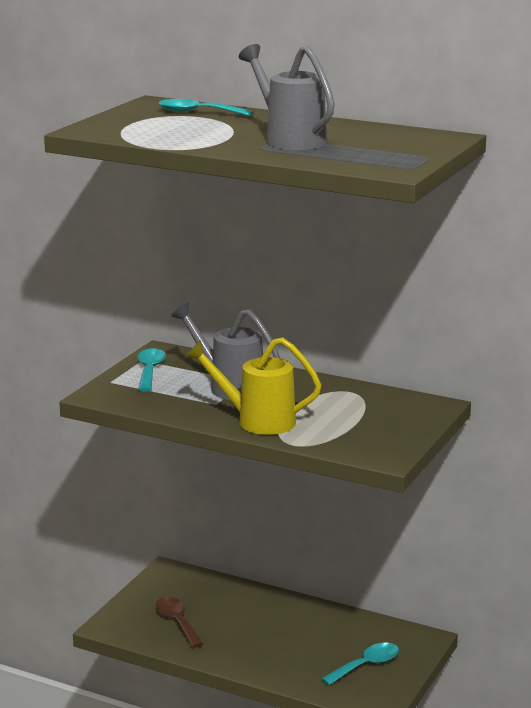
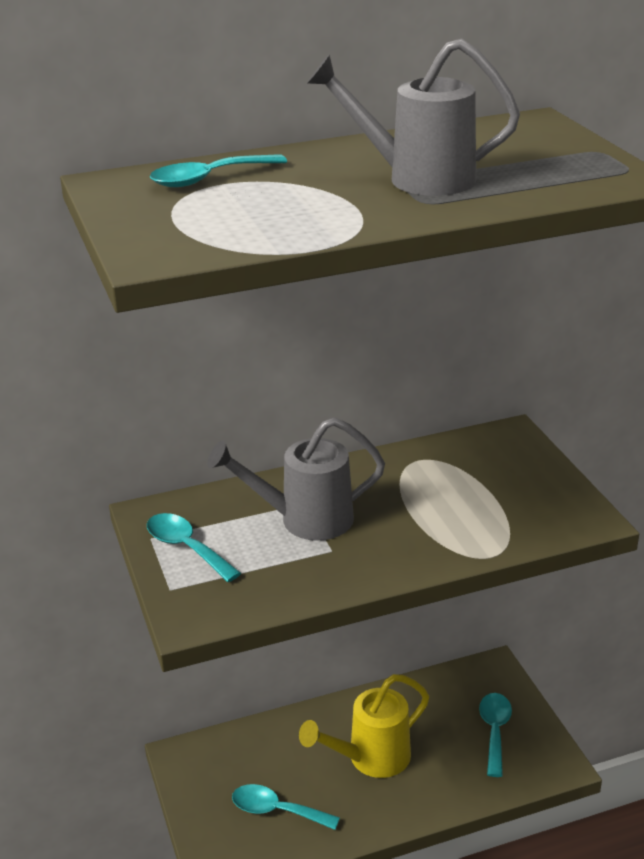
camera: 45 degrees left, 10 degrees up
(177, 622) = (276, 810): brown spoon -> turquoise spoon
(257, 421) = (411, 548): yellow watering can -> yellow watering can (371, 758)

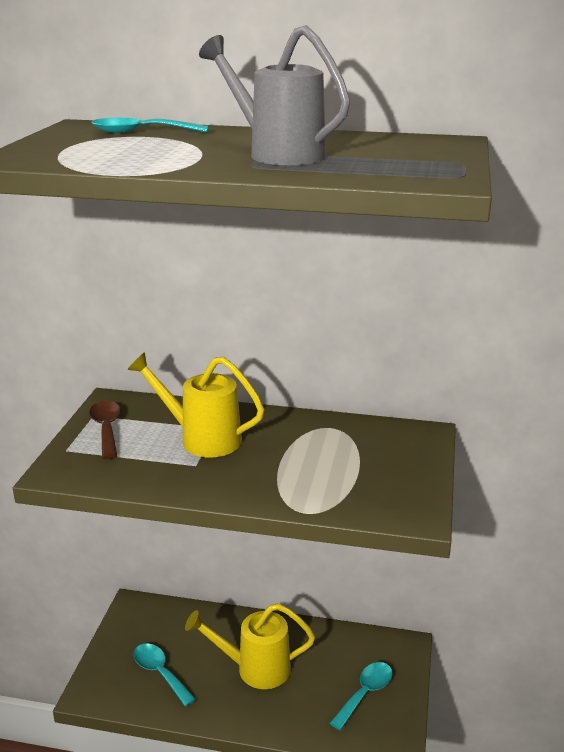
camera: 30 degrees right, 5 degrees down
(186, 547) = (106, 429): turquoise spoon -> brown spoon
(305, 520) = (202, 439): grey watering can -> yellow watering can

